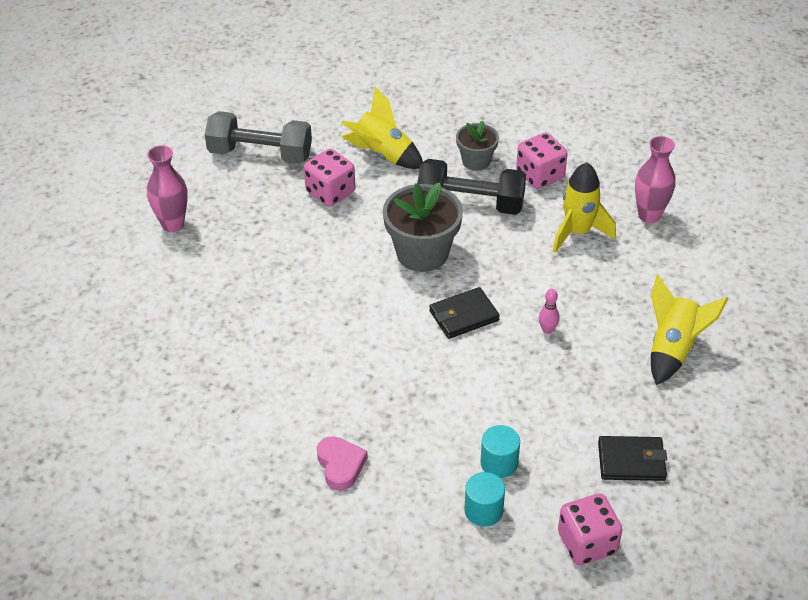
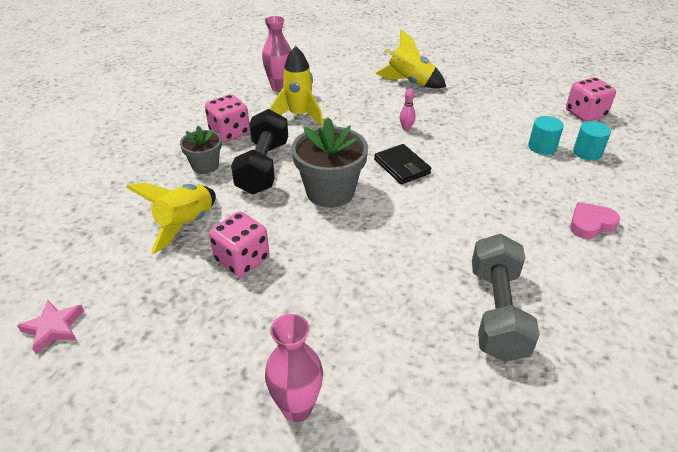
camera: 95 degrees left, 5 degrees down
(260, 154) = (165, 330): grey dumbbell -> grey dumbbell (497, 312)
(275, 99) = (54, 328): none -> pink star
(631, 461) = (511, 98): black wallet -> none

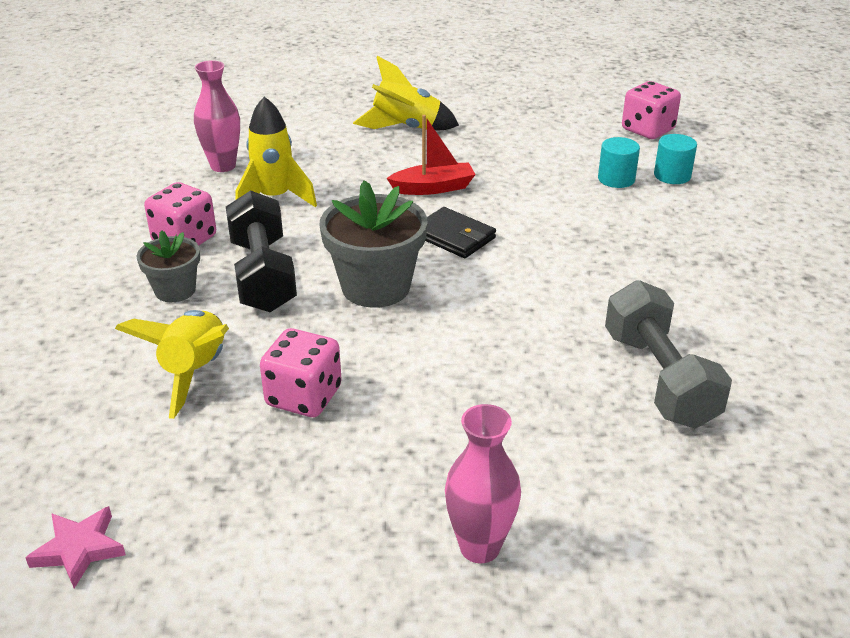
camera: 20 degrees left, 5 degrees down
(406, 128) = (433, 188): pink bowling pin -> red boat
(590, 224) = (715, 256): pink heart -> none

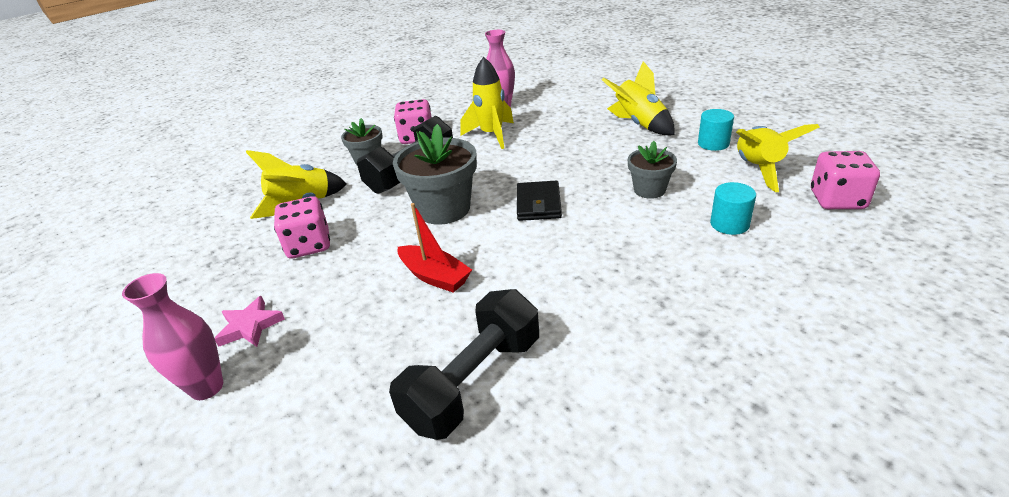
camera: 55 degrees right, 0 degrees up
(79, 549) = (139, 252): pink star -> pink star (250, 326)
(433, 188) = (585, 168): red boat -> red boat (435, 276)
(519, 181) = (649, 190): none -> grey flower pot
(565, 129) = (758, 169): none -> yellow rocket
(659, 378) = (474, 382): grey dumbbell -> black dumbbell
(672, 175) = (788, 245): turquoise cylinder -> turquoise cylinder (713, 143)

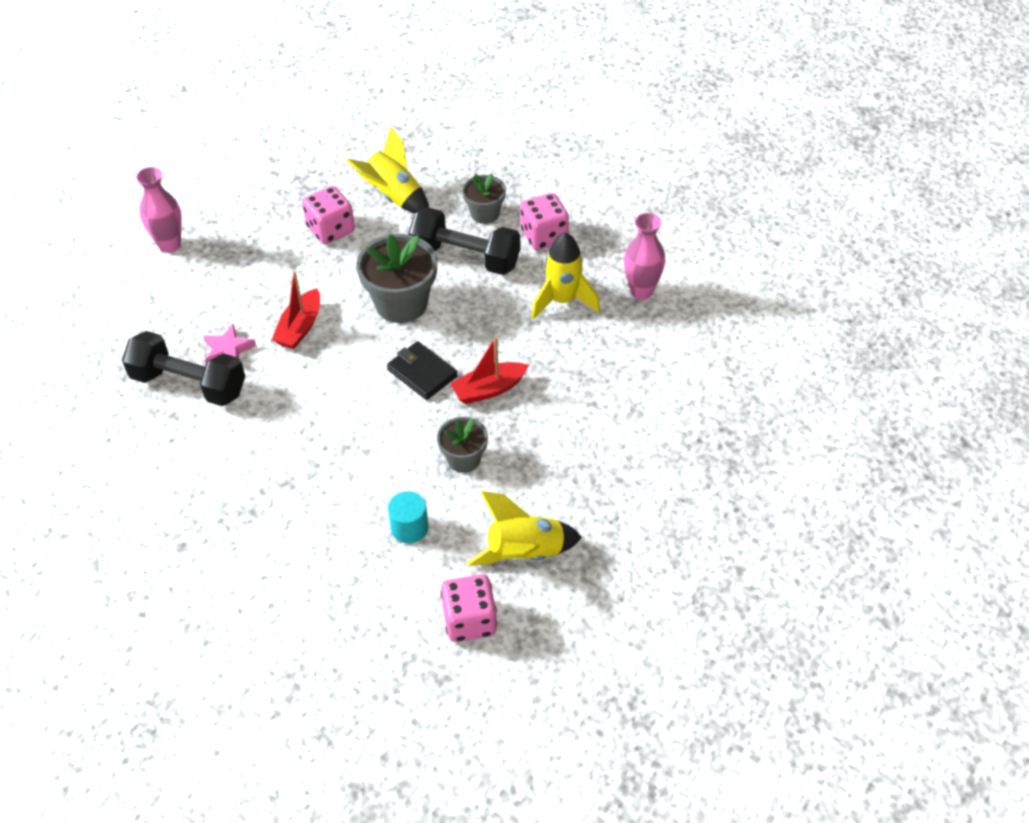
camera: 70 degrees right, 15 degrees up
(250, 326) = (229, 239): pink star -> pink star (228, 350)
(538, 204) = (422, 373): black wallet -> black wallet turned 60 degrees clockwise
(572, 172) = (489, 389): none -> red boat
(639, 124) = (620, 434): yellow rocket -> none
(713, 143) = (581, 511): turquoise cylinder -> none

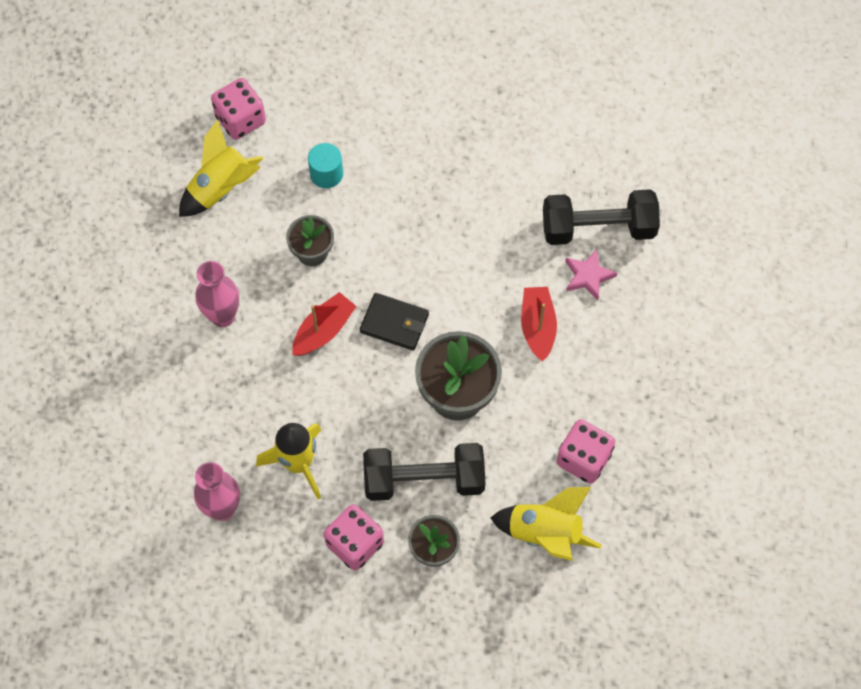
camera: 155 degrees right, 15 degrees up
(170, 245) = (732, 371): pink vase -> pink vase (223, 316)

